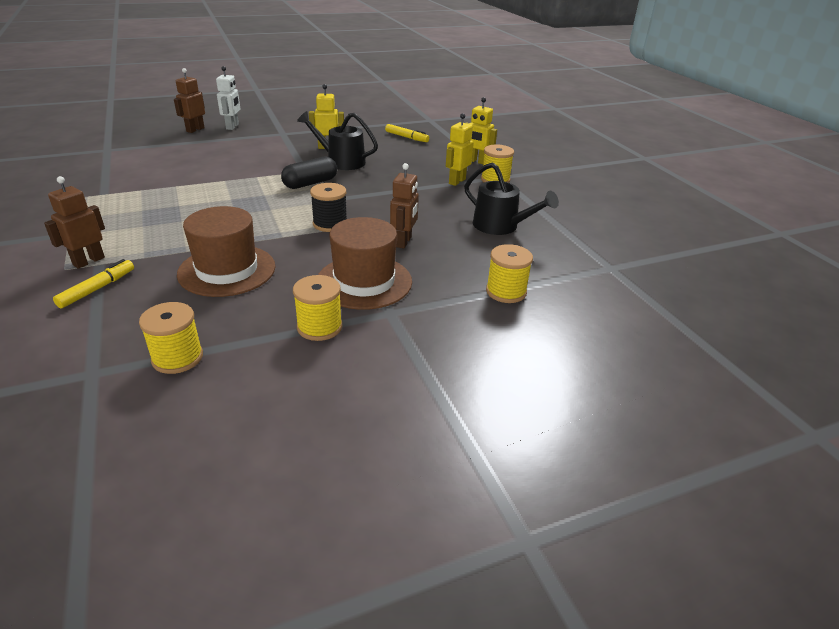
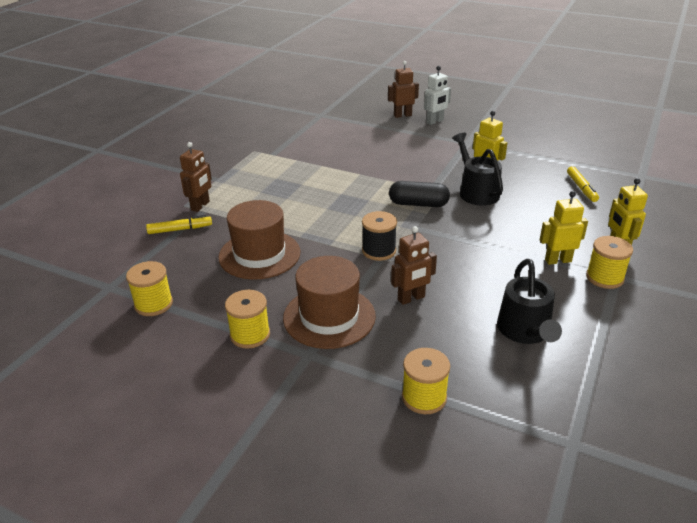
camera: 50 degrees right, 0 degrees up
(88, 261) = (200, 206): brown robot -> brown robot turned 120 degrees clockwise

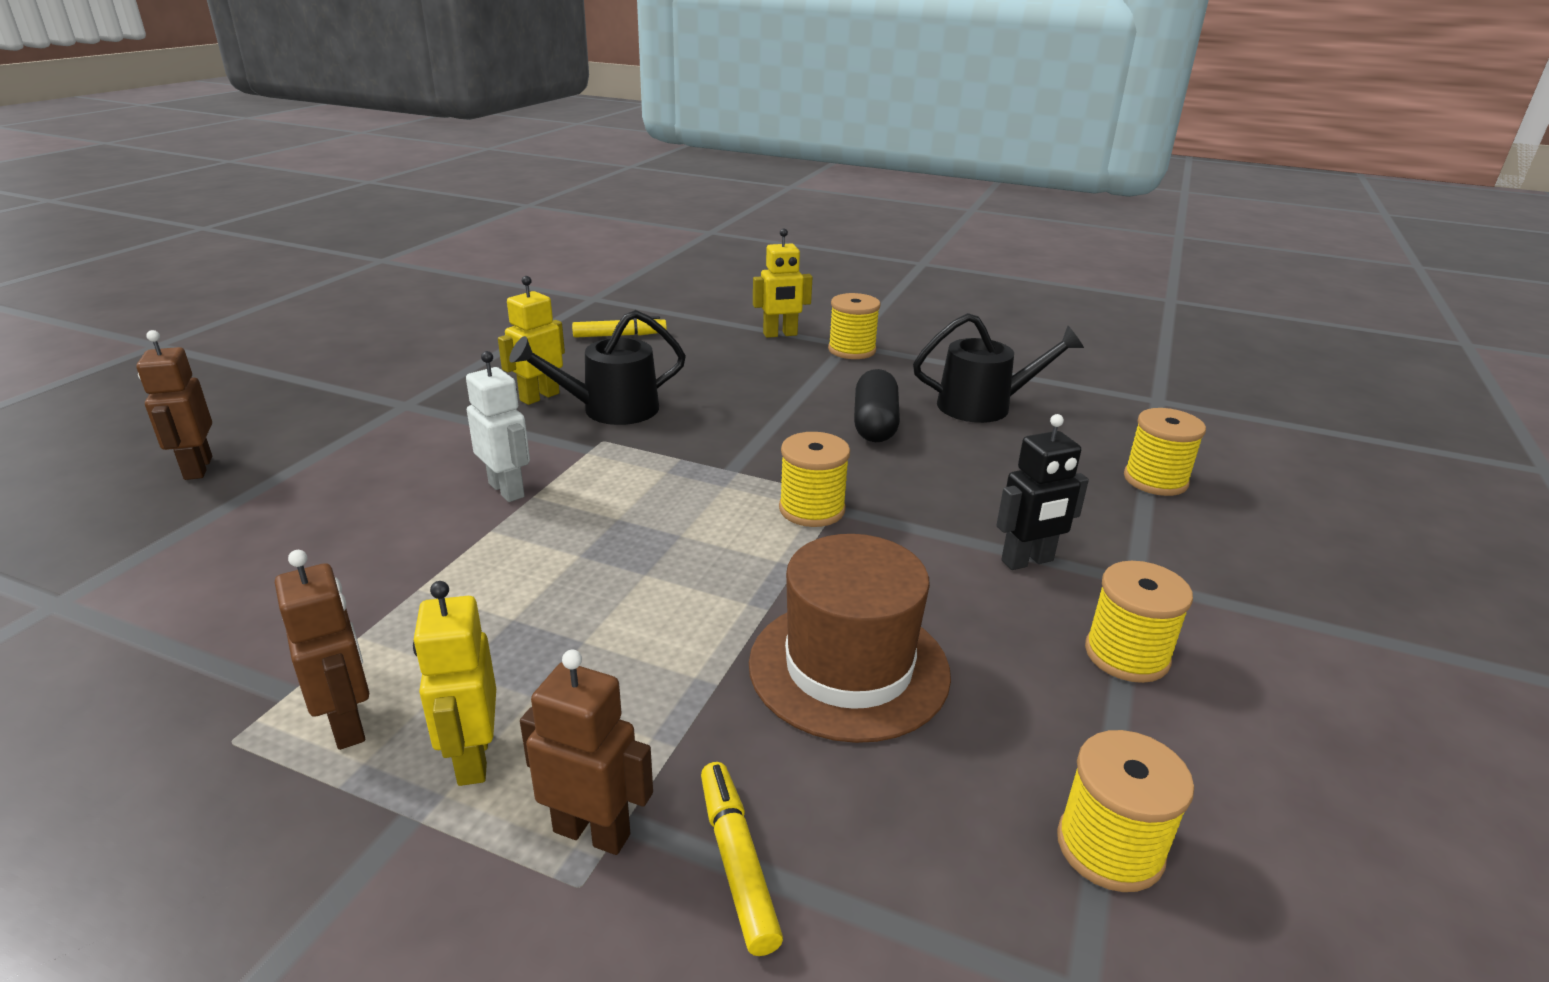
camera: 95 degrees left, 5 degrees down
(329, 317) = (1027, 561): brown hat -> black robot
(379, 251) = (812, 509): black spool -> yellow spool
(411, 298) = (945, 482): brown robot -> brown robot (348, 724)
(418, 204) = (645, 464): black capsule -> black capsule (875, 424)
(435, 121) = (273, 430): white robot -> white robot (507, 490)
(558, 260) = (817, 371): yellow robot -> yellow robot (472, 758)

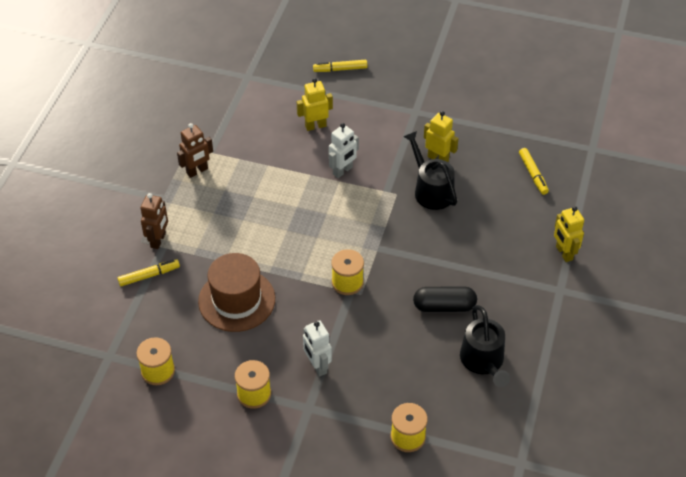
camera: 85 degrees right, 20 degrees up
(197, 468) = (340, 69): brown robot -> yellow marker
(472, 758) = (185, 205): yellow robot -> yellow robot (315, 126)
(852, 350) = (550, 293): yellow spool -> none
(1027, 561) = (317, 366): black robot -> white robot

